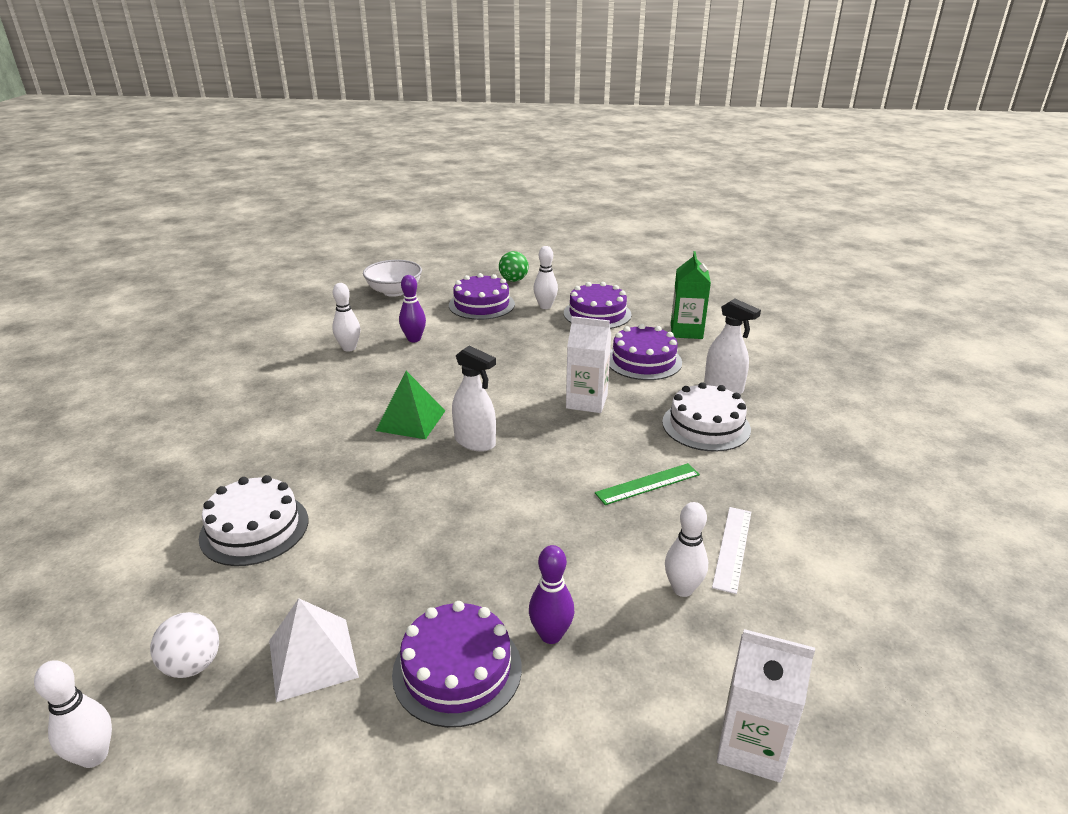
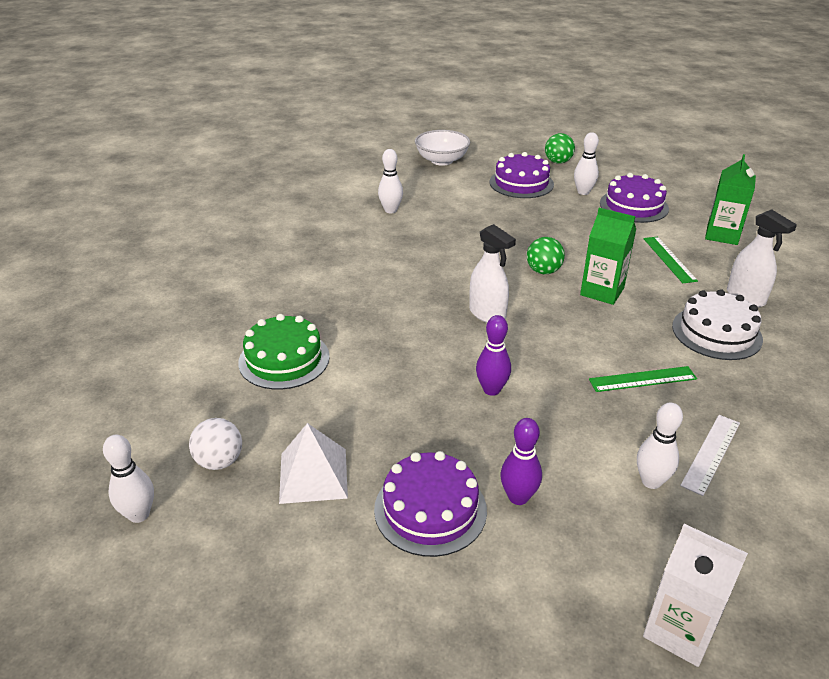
camera: 15 degrees right, 5 degrees up
(254, 528) = (284, 359): white cake -> green cake
(411, 420) = (433, 285): green pyramid -> none
(414, 339) = (451, 209): purple bowling pin -> purple bowling pin (491, 390)
(523, 389) = (543, 271): none -> green ball
(586, 401) = (602, 291): white carton -> green carton
(643, 361) = (669, 259): purple cake -> green ruler

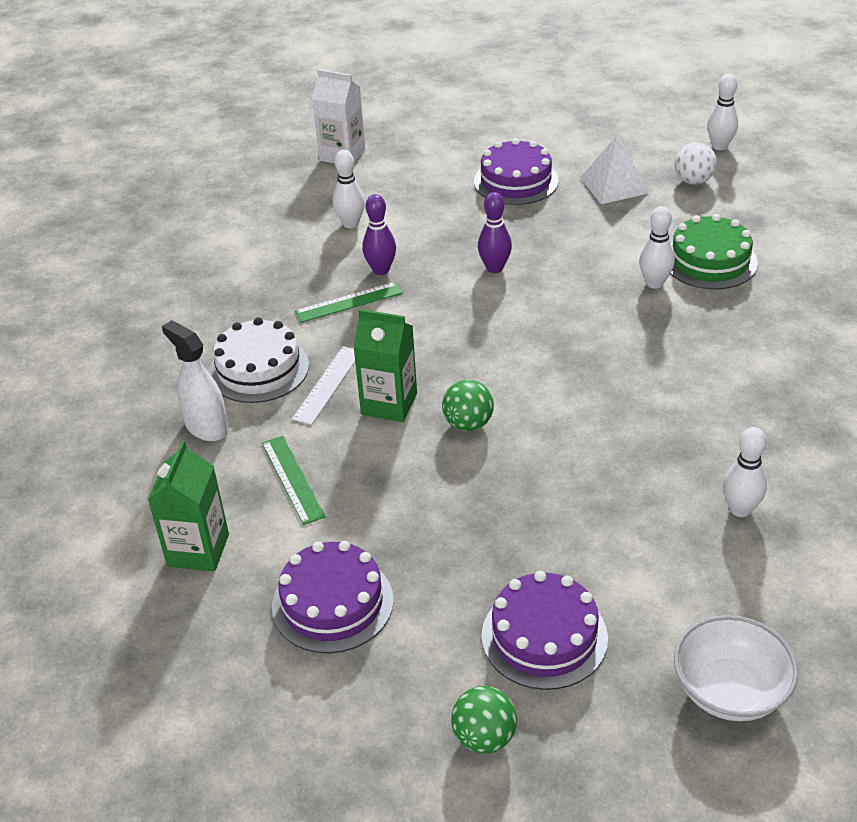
camera: 170 degrees right, 5 degrees up
(487, 314) = (523, 347): white spray bottle -> none
(518, 497) = (453, 198): purple bowling pin -> purple bowling pin (381, 270)
(583, 192) = (424, 630): white bowling pin -> white bowling pin (654, 283)
(711, 453) = (297, 250): white ruler -> white ruler (327, 384)

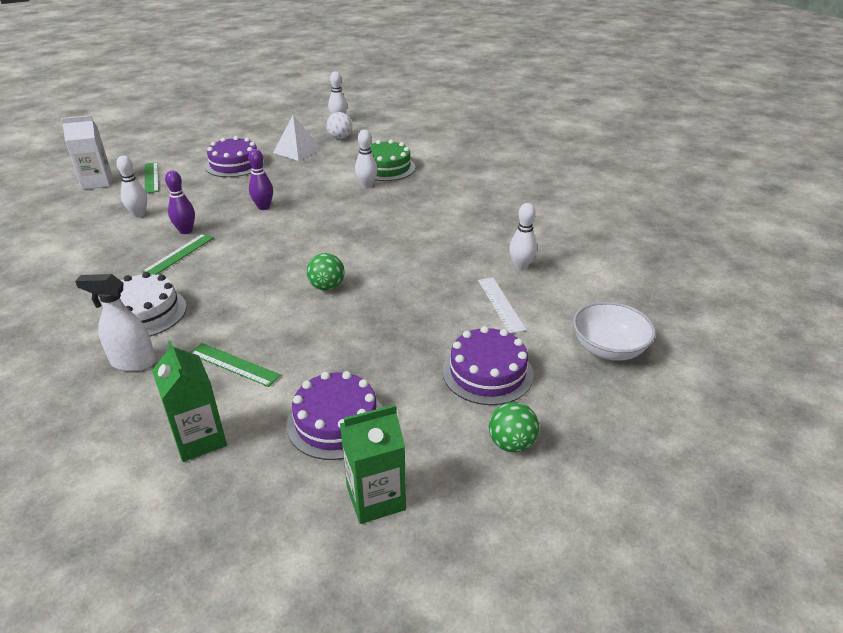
camera: 40 degrees left, 5 degrees down
(327, 384) = (207, 302): white ruler -> white ruler (500, 304)
(389, 404) = (263, 296): green carton -> green carton (376, 498)
(404, 168) = (151, 177): none -> green ruler

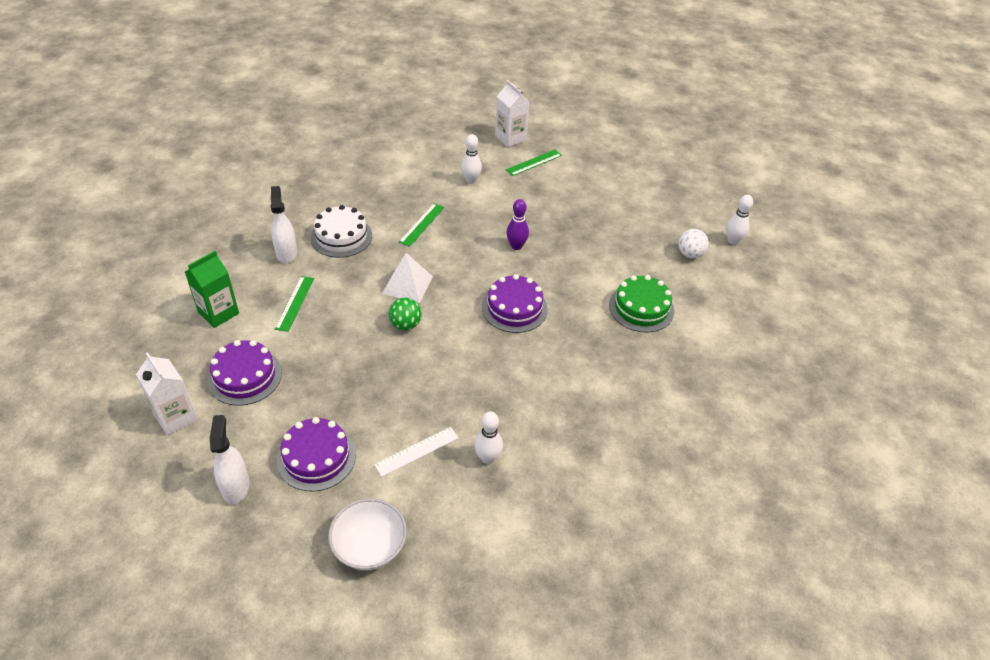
camera: 70 degrees right, 10 degrees up
(179, 254) = (422, 224): green ruler -> green ruler turned 75 degrees counterclockwise
(186, 231) = (457, 215): purple bowling pin -> none
(234, 164) = (586, 201): purple cake -> purple cake (514, 308)
(297, 150) = (639, 232): white pyramid -> white pyramid (407, 285)
(367, 185) = (593, 303): white bowling pin -> none
(376, 498) = (176, 417): green carton -> white carton
(511, 443) = (236, 486): green ball -> white spray bottle

